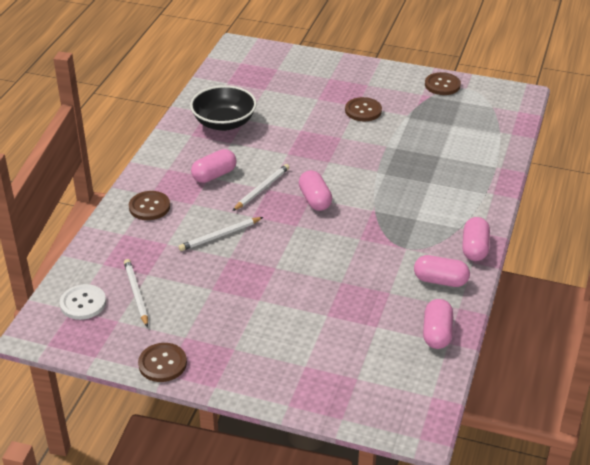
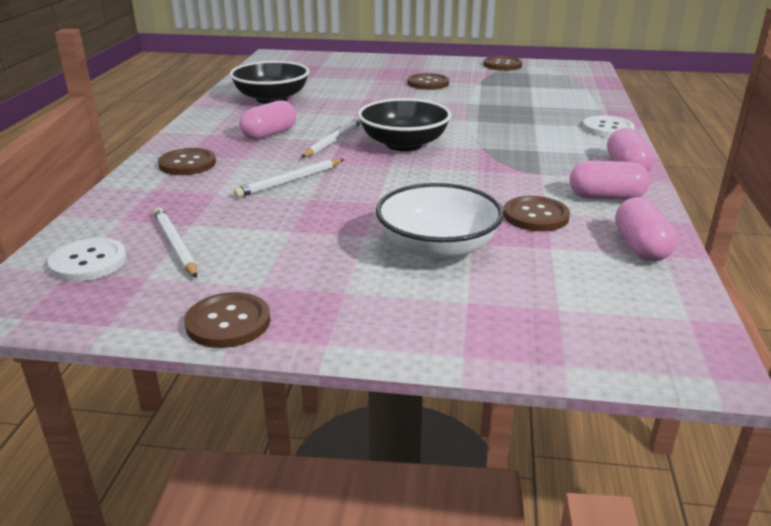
camera: 10 degrees left, 10 degrees down
(302, 318) = (437, 249): none -> white bowl
(315, 200) = (404, 144): pink capsule -> black bowl
(380, 294) = (536, 216): none -> brown button
(487, 196) = (607, 129): none -> white button

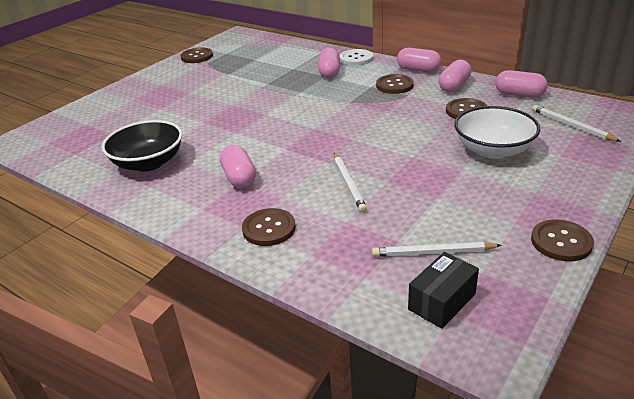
camera: 60 degrees left, 5 degrees up
(88, 262) = (442, 301): white button -> black box
(333, 141) = (283, 152): white pencil -> white pencil (572, 125)
(404, 144) = (318, 126): black bowl -> none
(428, 83) = (200, 90): brown button -> brown button (394, 85)
(546, 123) = (329, 72): none -> pink capsule

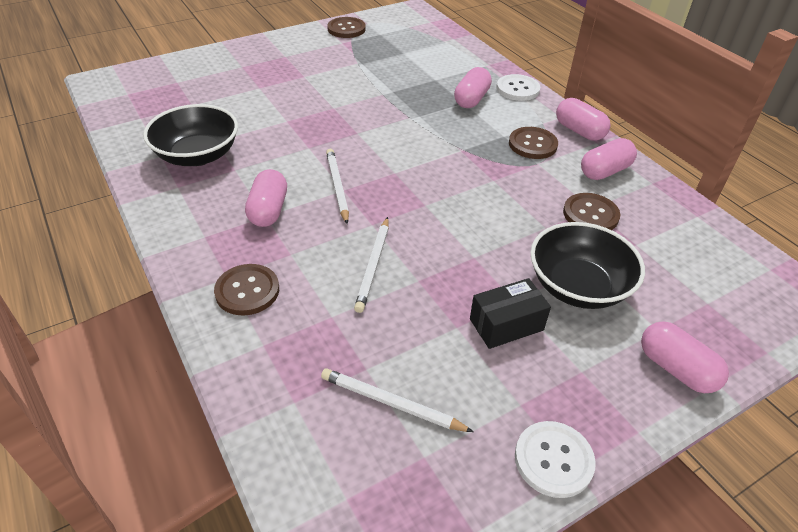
camera: 20 degrees right, 10 degrees up
(442, 301) = (348, 475): black box -> black box (506, 324)
(493, 150) = (578, 286): white bowl -> black bowl
(519, 95) = (679, 214): pink capsule -> pink capsule (676, 369)
(561, 242) = (553, 460): brown button -> white button
(572, 125) = (711, 289): white pencil -> white pencil (337, 187)

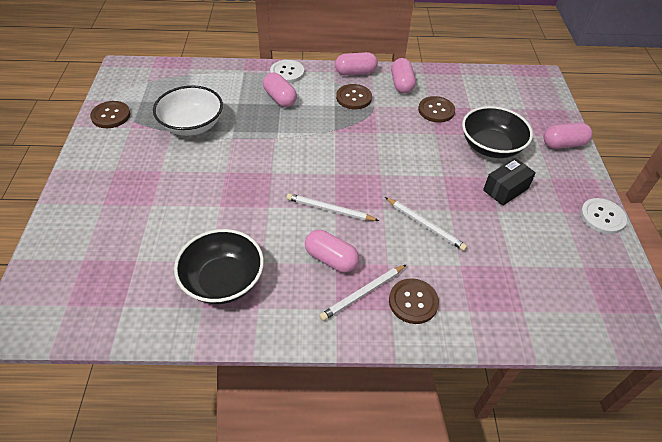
camera: 60 degrees left, 5 degrees up
(376, 68) = (192, 125): none -> white bowl
(392, 403) = (543, 265): white pencil -> white pencil (363, 293)
(506, 324) = (505, 189): black box -> black box turned 45 degrees clockwise

